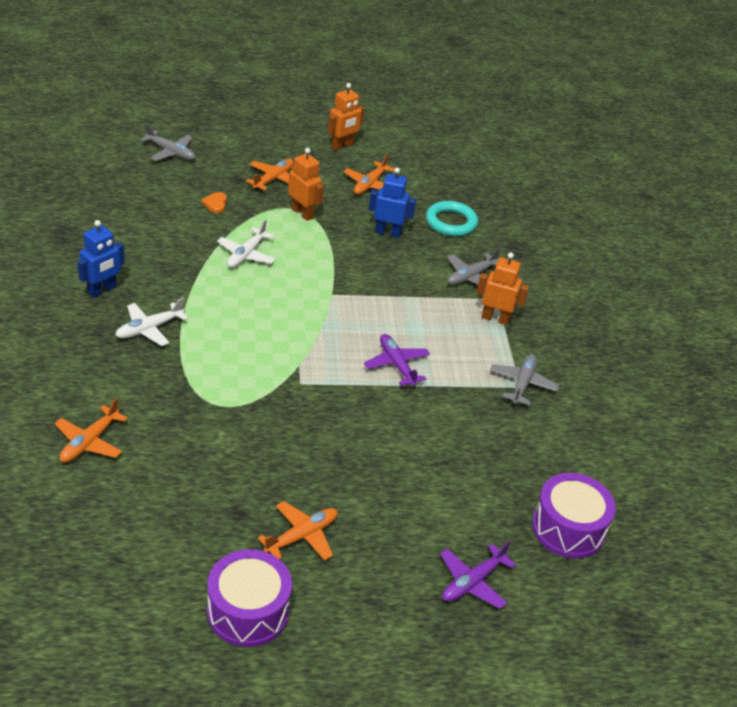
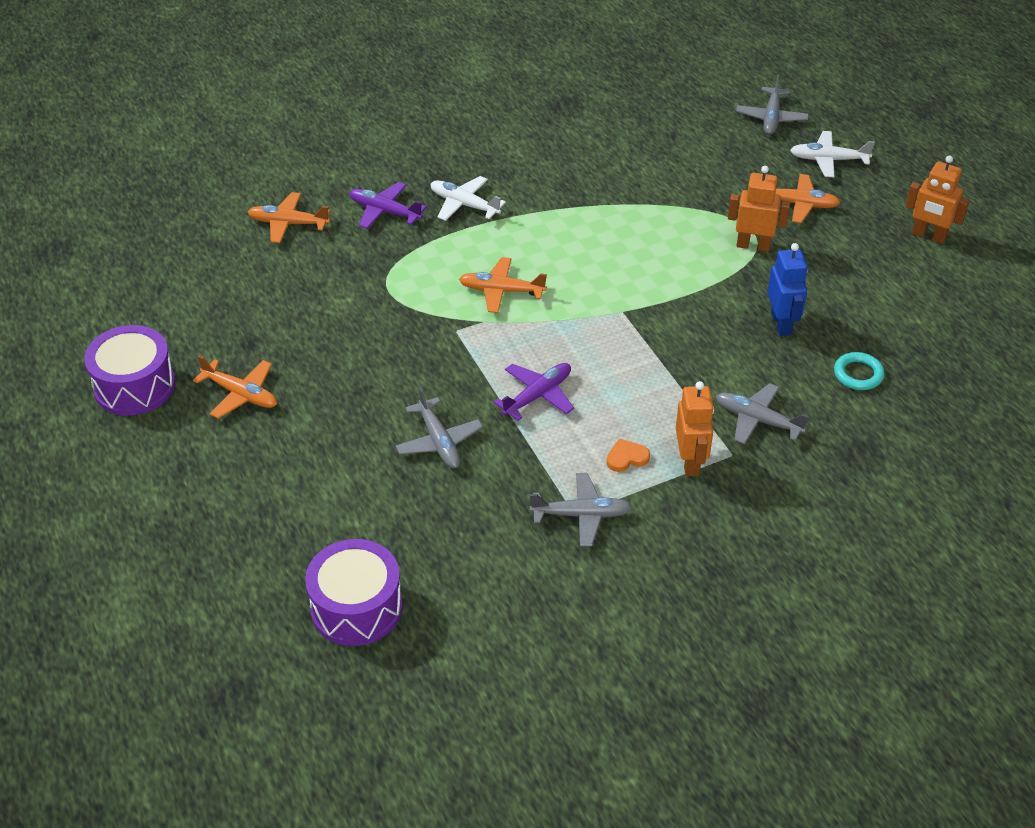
camera: 75 degrees right, 5 degrees up
(102, 290) = (499, 157): blue robot -> none
(215, 204) = (707, 178): orange heart -> orange heart (626, 458)
(246, 255) = (637, 228): white plane -> white plane (828, 160)
(302, 213) = (753, 245): orange robot -> orange robot turned 105 degrees counterclockwise
(369, 184) = (868, 282): orange plane -> orange plane (501, 291)
(418, 431) = (439, 441): none -> grey plane
(451, 222) = (858, 374): turquoise ring -> turquoise ring, size x0.66
(472, 582) = (238, 539): purple plane -> purple plane (384, 211)

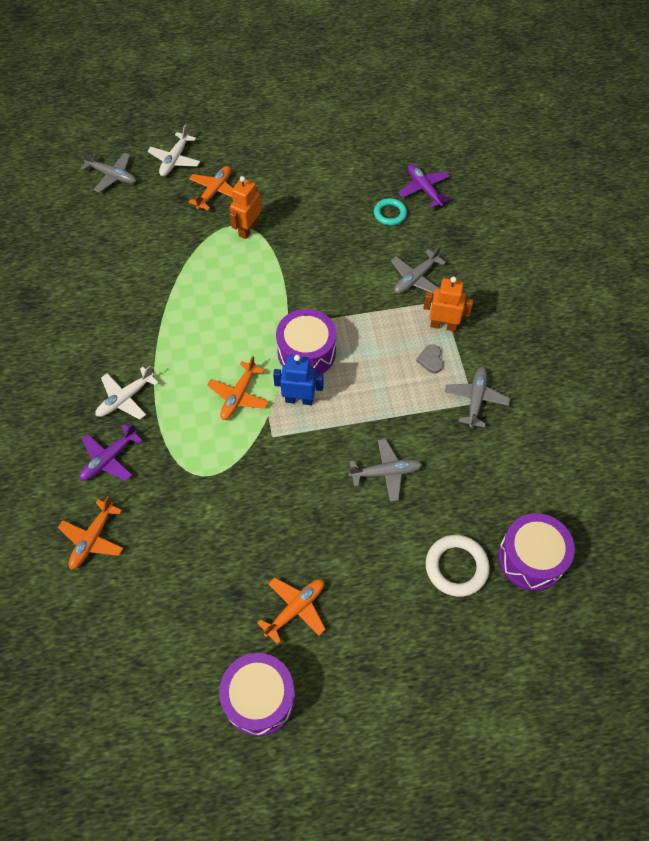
camera: 75 degrees left, 15 degrees up
(325, 531) = (456, 567): none -> white ring
(537, 395) = (357, 398): purple plane -> purple plane (424, 189)
(587, 336) = (306, 352): none -> purple drum
(626, 458) = (430, 360): orange heart -> grey heart
(781, 324) = (331, 238): blue robot -> blue robot (299, 399)
(928, 236) = (275, 135): orange robot -> none

